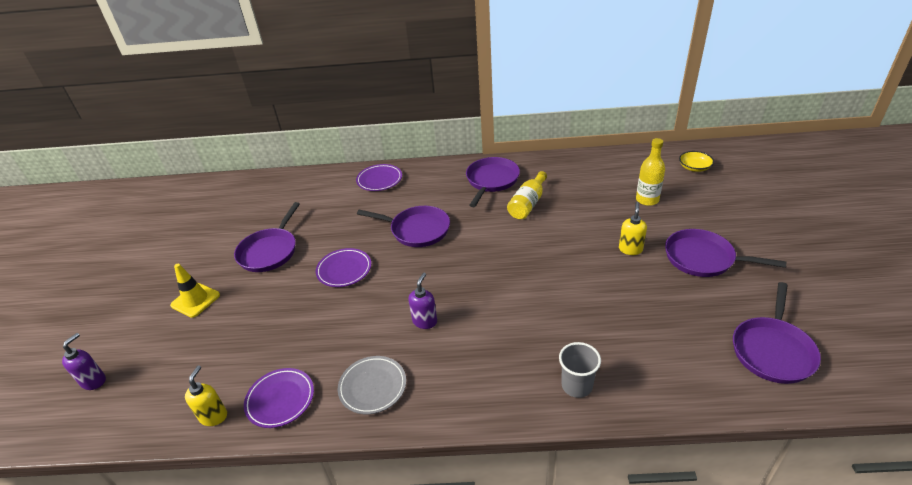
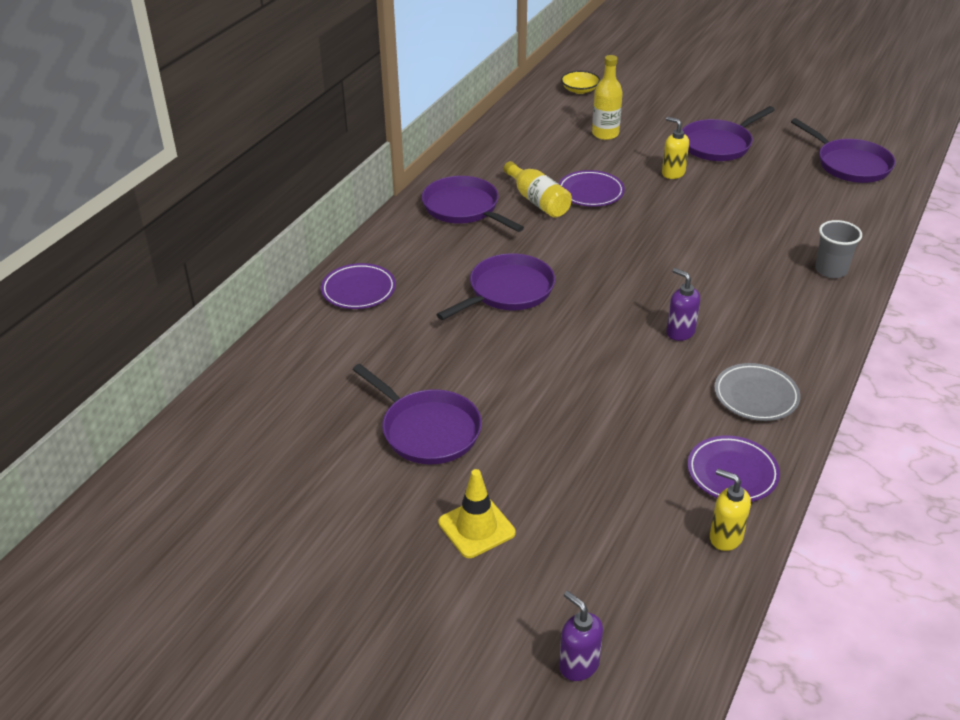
camera: 65 degrees left, 0 degrees up
(344, 270) = (534, 370): purple plate -> purple plate (590, 192)

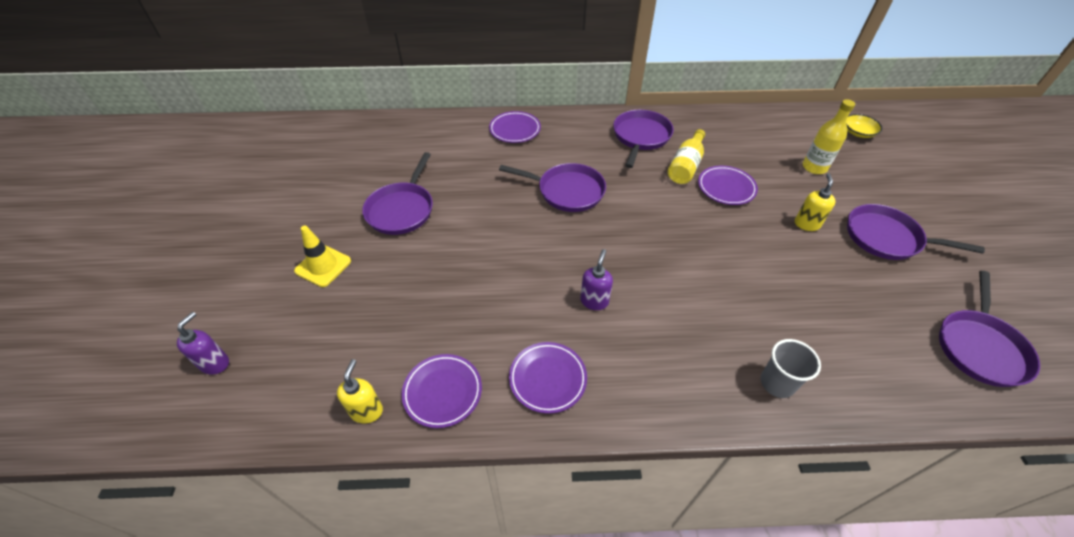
camera: 60 degrees right, 10 degrees up
(756, 396) = (547, 379): grey plate -> purple plate

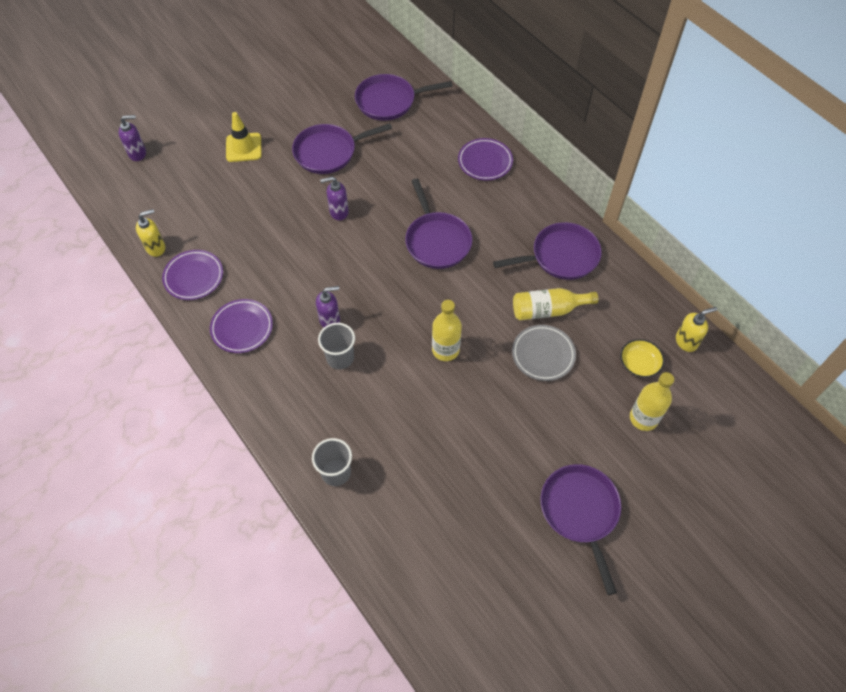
camera: 55 degrees right, 10 degrees up
(476, 235) = (338, 212): none -> purple soap dispenser
(643, 315) = (340, 358): none -> grey cup
(684, 239) = (445, 350): none -> yellow bottle
(726, 188) = (543, 354): purple plate -> grey plate
(806, 224) = (545, 437): yellow soap dispenser -> yellow soap dispenser (686, 341)
(858, 133) = (750, 442): yellow bowl -> yellow bowl (639, 363)
(980, 347) = (485, 619): purple pan -> purple pan (389, 101)

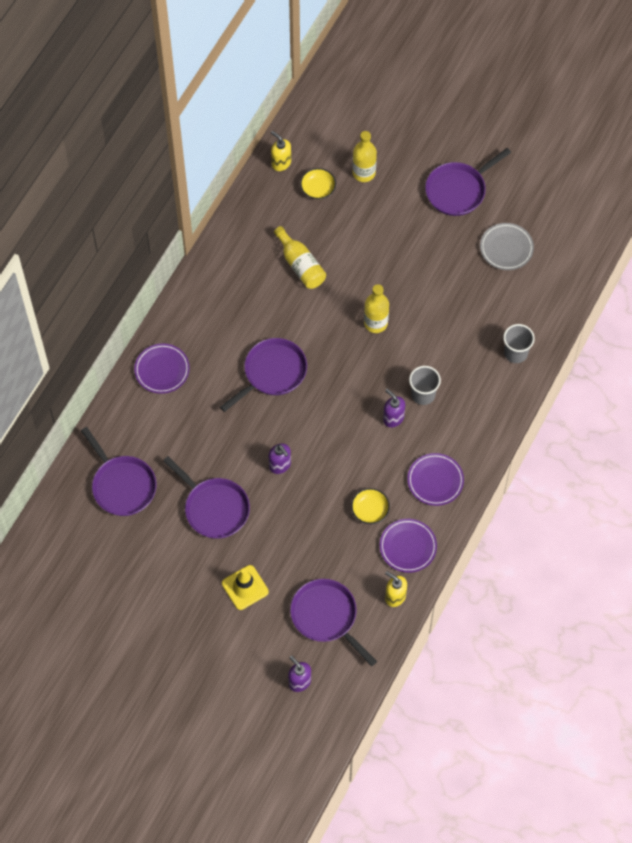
camera: 115 degrees left, 5 degrees up
(250, 262) = (370, 510): none -> yellow bowl
(543, 354) = (344, 254): grey plate -> grey plate (506, 248)
(561, 256) = (241, 273): purple pan -> purple pan (326, 616)

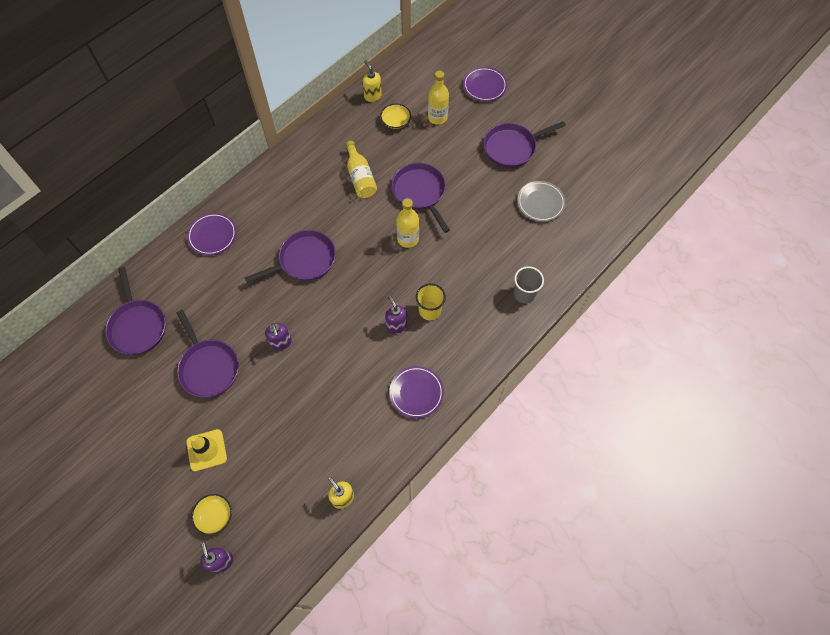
camera: 15 degrees right, 0 degrees up
(326, 616) = (271, 500): purple pan -> purple pan (420, 192)
(370, 510) = (347, 405): yellow bowl -> yellow bowl (214, 516)
(408, 547) = (371, 450): purple plate -> purple plate (484, 86)
(423, 394) = (430, 310): grey cup -> yellow cup

